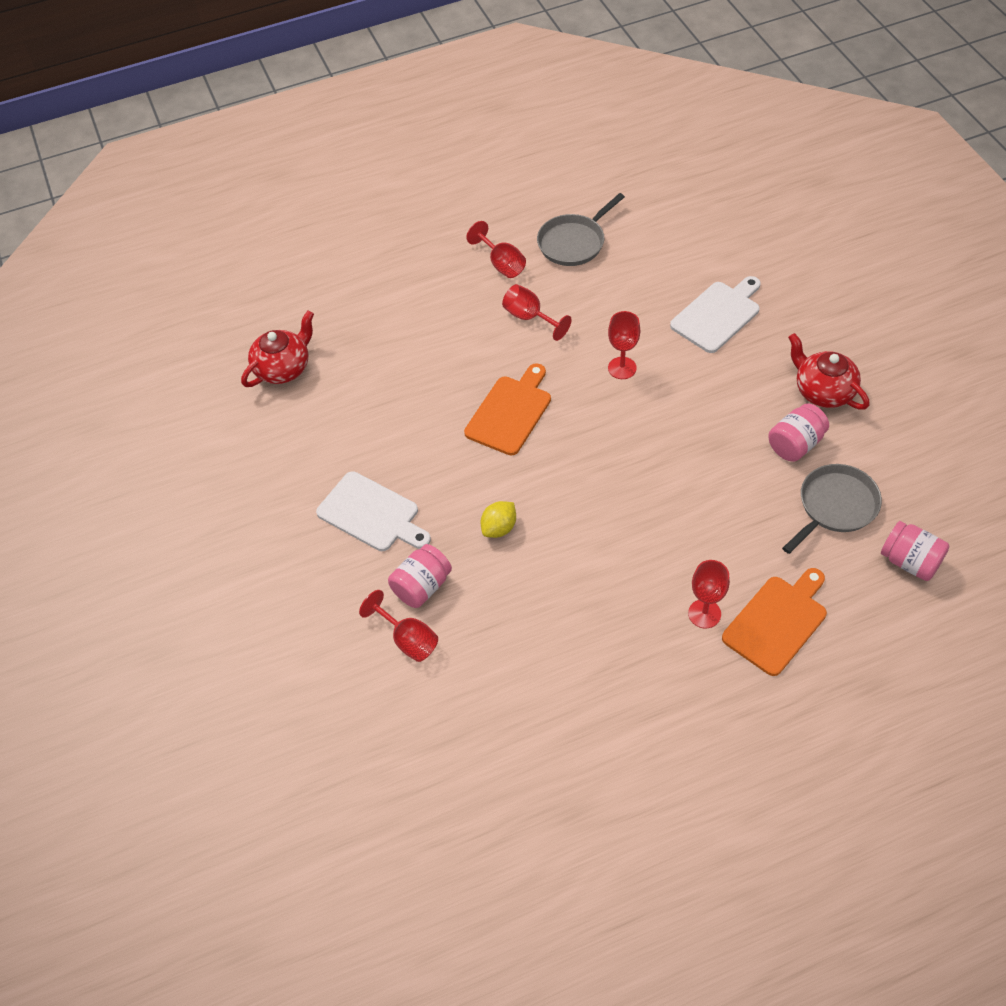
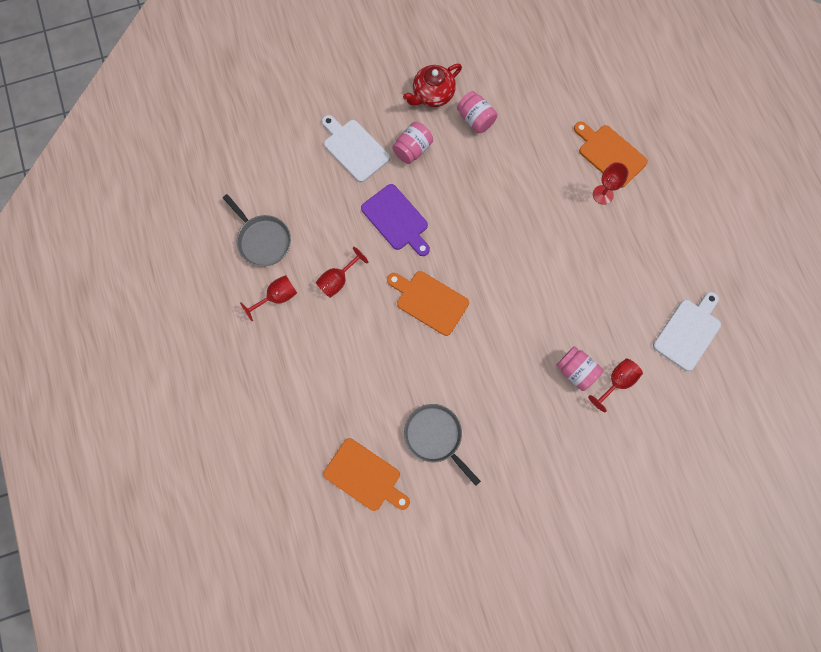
camera: 90 degrees left, 20 degrees up
(283, 368) = (365, 476): red teapot -> orange cutting board
(371, 514) = (513, 405): white cutting board -> white cutting board (688, 332)
(499, 528) = (531, 316): yellow lemon -> none
(622, 368) = (396, 219): red goblet -> purple cutting board
(835, 506) = (526, 106): grey pan -> grey pan (435, 436)
(910, 561) = (570, 73): pink jar -> pink jar (412, 149)

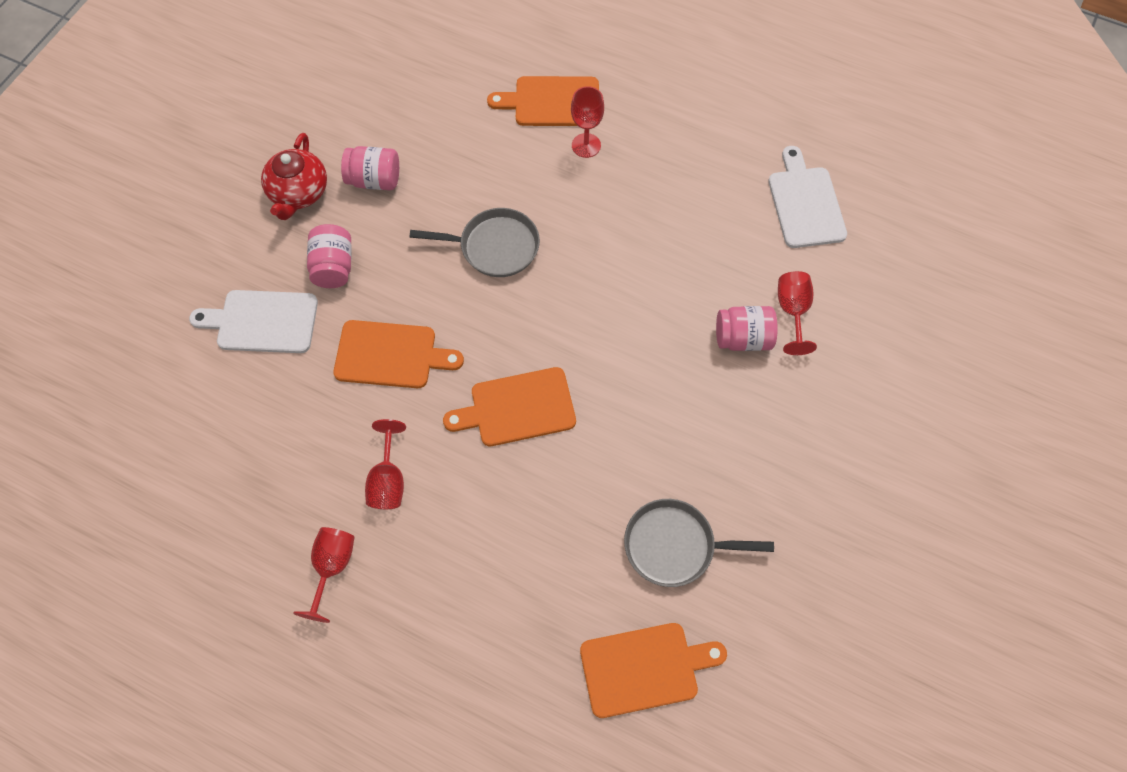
camera: 45 degrees left, 10 degrees down
(263, 240) = (248, 519): grey pan -> grey pan (495, 247)
(396, 219) = (391, 355): purple cutting board -> orange cutting board

